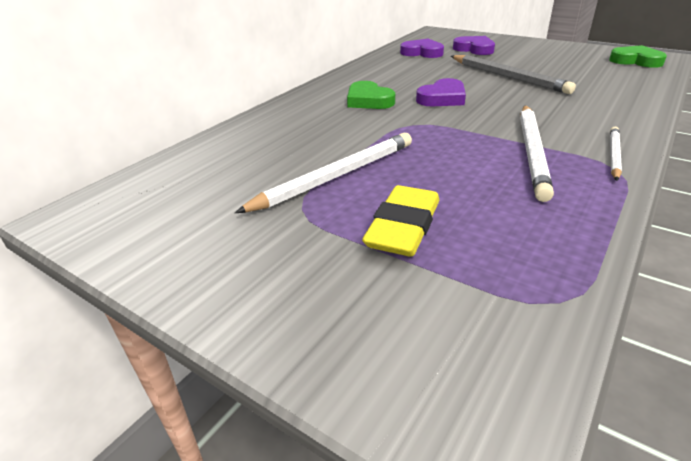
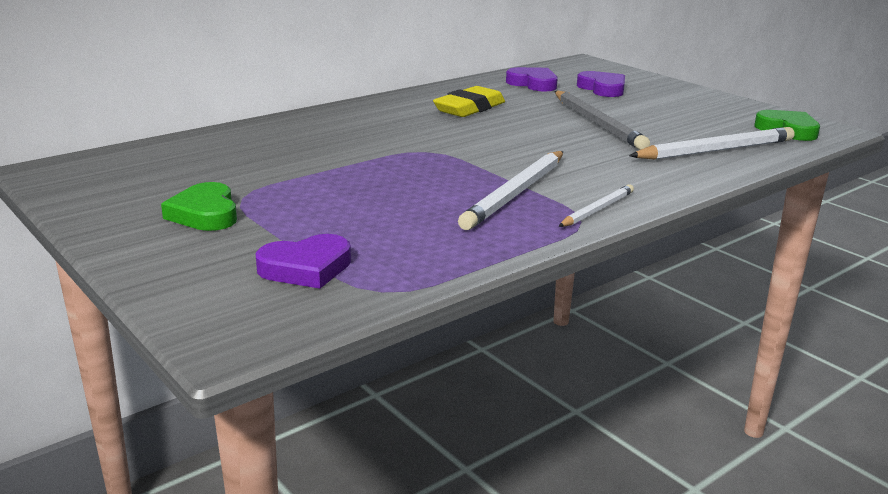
camera: 15 degrees right, 10 degrees down
(335, 176) = (298, 180): white pencil -> white pencil (715, 150)
(368, 100) = (408, 123): green heart -> green heart (205, 214)
(403, 227) = (314, 225): yellow eraser -> yellow eraser (469, 108)
(442, 98) = (491, 133): purple heart -> purple heart (306, 268)

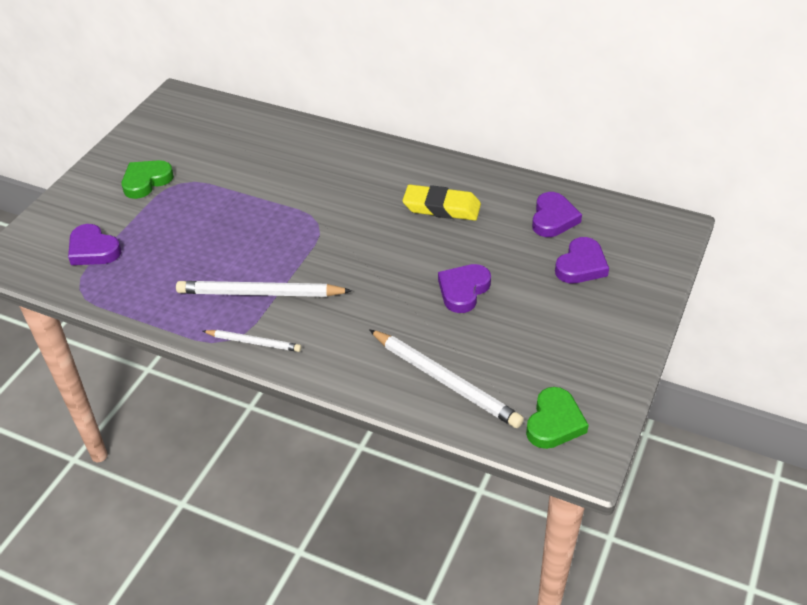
camera: 65 degrees right, 20 degrees up
(597, 123) = (463, 290): grey pencil -> purple heart

